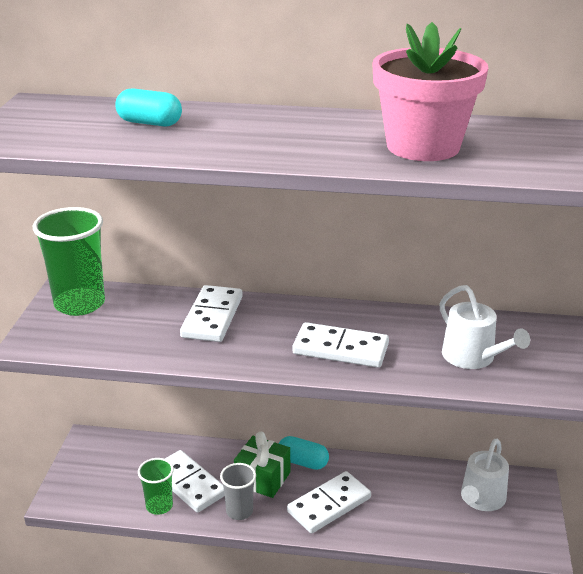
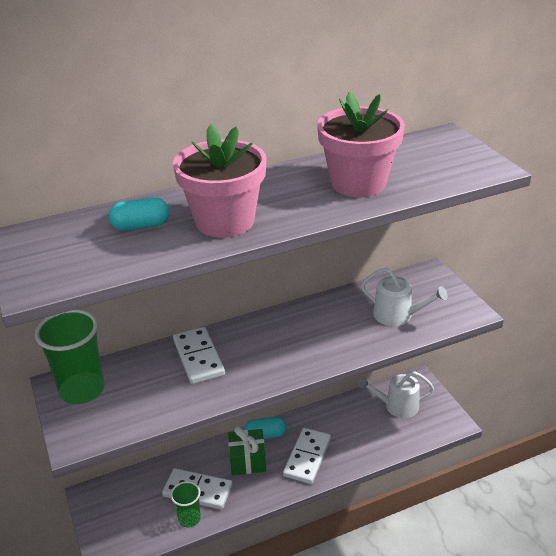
camera: 30 degrees left, 5 degrees up
(232, 140) = (225, 221): none -> pink flower pot
(239, 511) = (250, 493): grey cup -> none
(340, 349) = (311, 345): white domino -> none
(481, 499) = (397, 406): white watering can -> white watering can turned 90 degrees clockwise

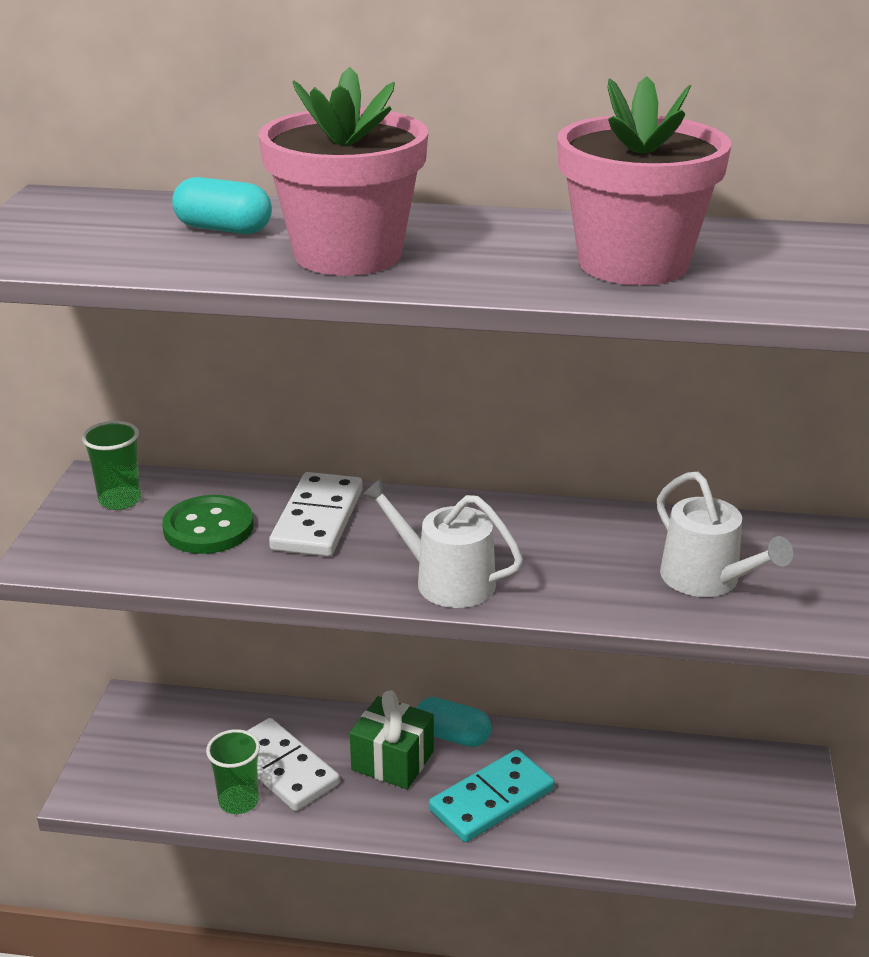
camera: 30 degrees right, 5 degrees down
(82, 390) = (120, 500): green cup -> green cup, size x0.56
(147, 386) = (208, 528): none -> green button
(307, 457) = (492, 800): white domino -> turquoise domino
(397, 406) = (718, 791): white watering can -> white watering can (446, 580)

